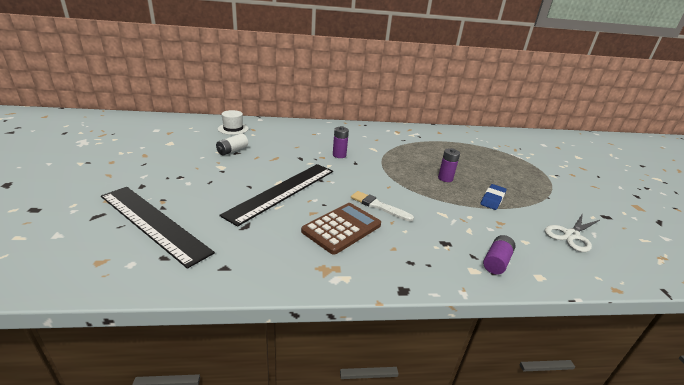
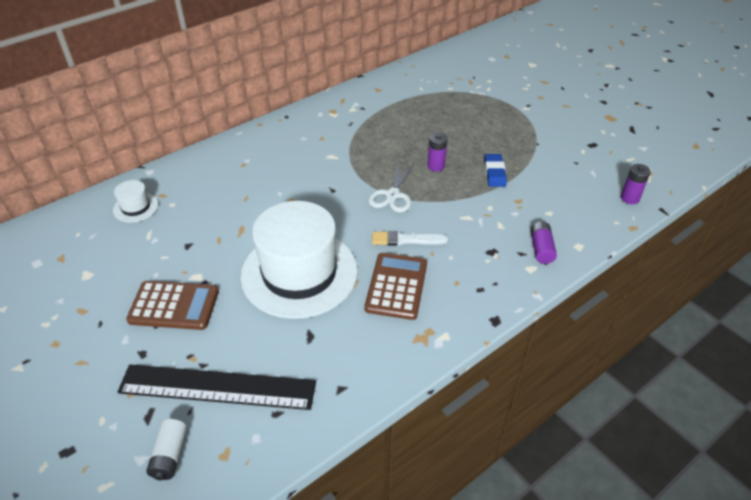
camera: 30 degrees left, 15 degrees up
(190, 173) = (174, 306): none -> brown calculator
(232, 150) = (179, 245): white battery -> white battery (170, 455)
(283, 191) = (299, 273): black ruler -> white hat
(339, 155) = (305, 187): purple battery -> purple battery (630, 198)
(571, 235) = (578, 185): white scissors -> white scissors (392, 195)

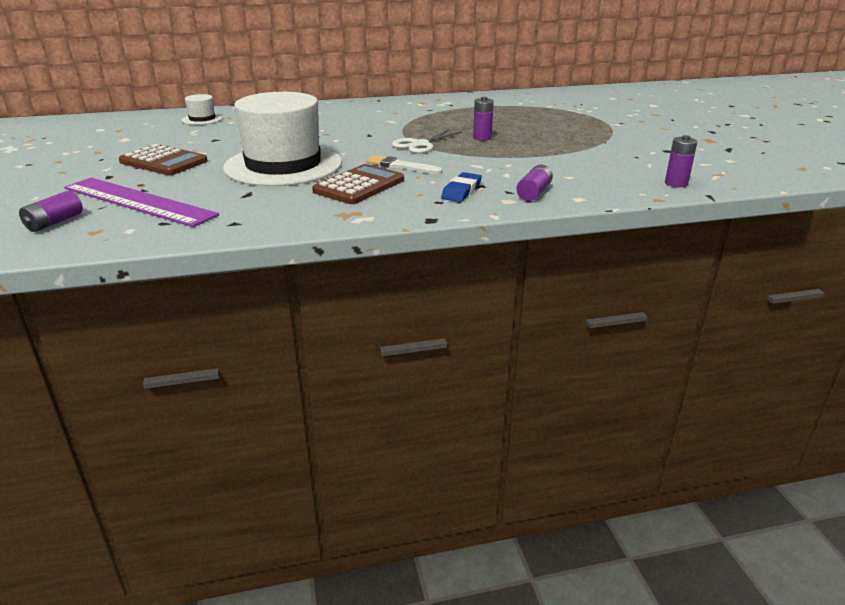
camera: 25 degrees right, 15 degrees down
(170, 455) = (54, 222): white battery -> purple battery
(217, 387) = (138, 201): black ruler -> purple ruler
(494, 173) = (537, 149): blue eraser -> blue eraser (461, 191)

